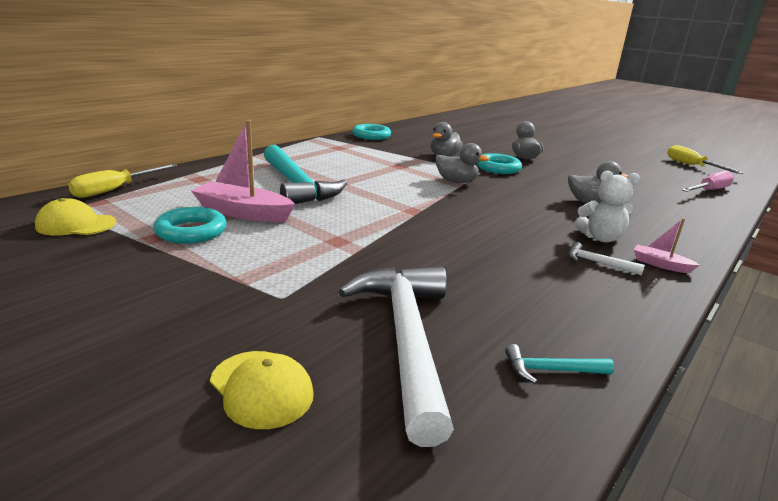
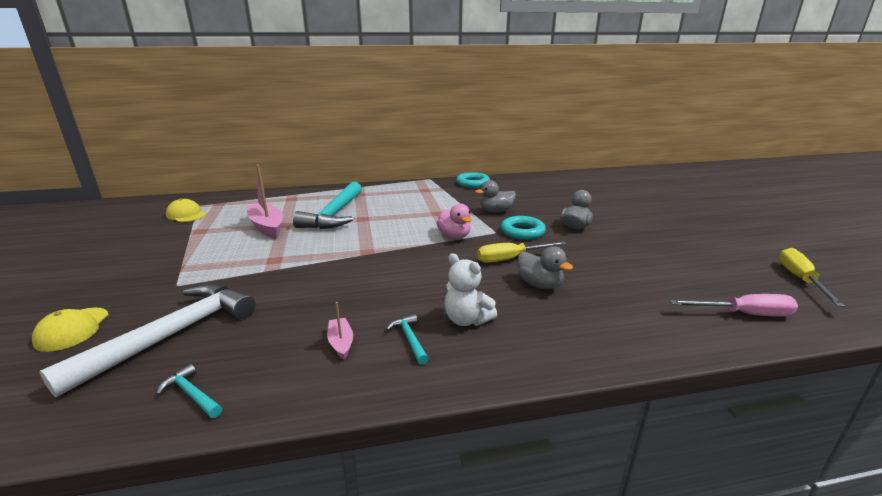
camera: 40 degrees right, 0 degrees up
(115, 190) = (240, 197): yellow screwdriver -> yellow screwdriver (511, 259)
(191, 231) = (221, 232): turquoise ring -> none
(456, 182) = (454, 236): grey duck -> pink duck
(598, 263) = (409, 339): white hammer -> turquoise hammer
(660, 264) = (465, 364): pink boat -> pink boat (341, 343)

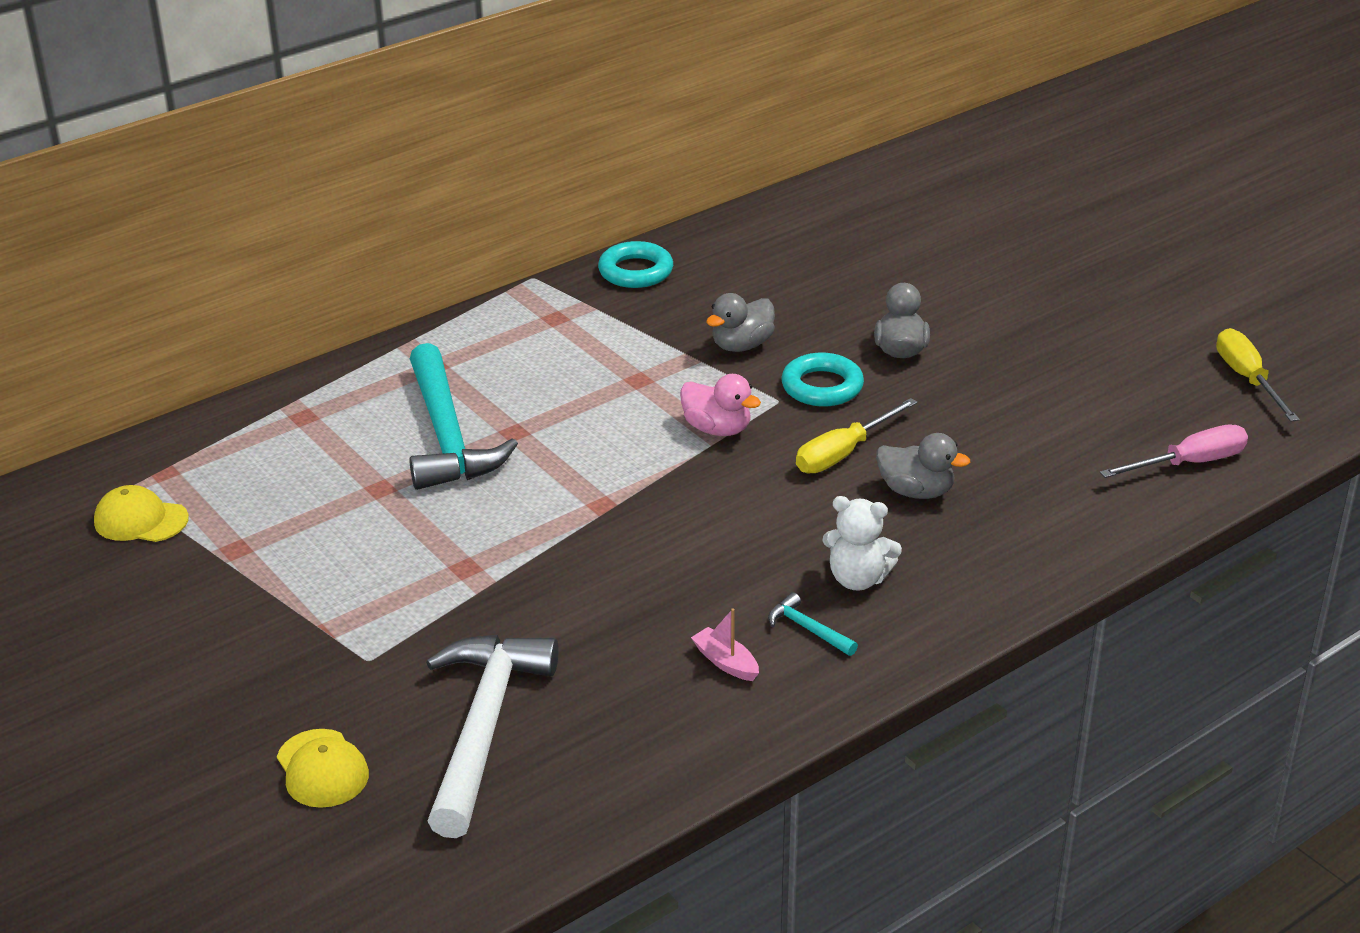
camera: 25 degrees left, 10 degrees up
(192, 394) = (618, 778): turquoise hammer -> none
(267, 227) = (354, 502): pink boat -> none

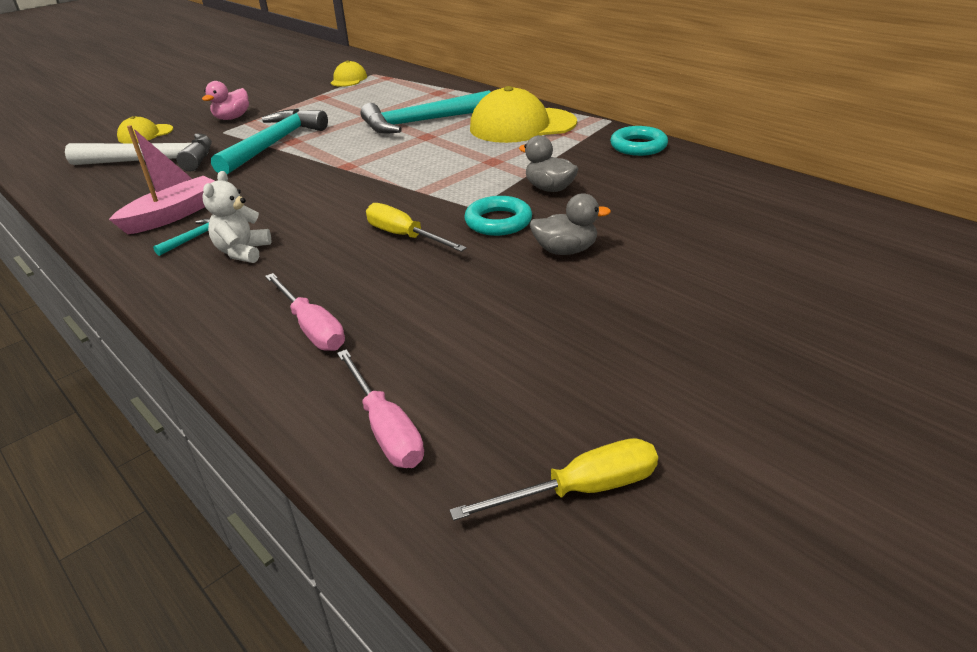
camera: 85 degrees right, 0 degrees up
(469, 588) = (274, 144): none -> turquoise hammer
(514, 347) = (522, 126): none -> yellow cap
(717, 429) = (434, 190): pink duck -> pink duck (232, 118)
(726, 662) = (173, 215): pink boat -> pink boat, size x1.98
(916, 491) = (350, 269): grey duck -> none
(1036, 512) = (311, 328): none -> pink screwdriver

